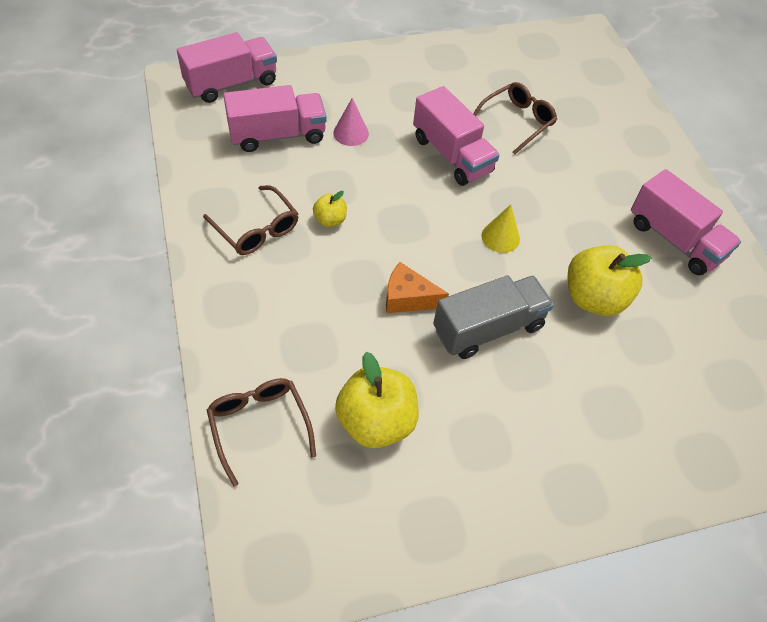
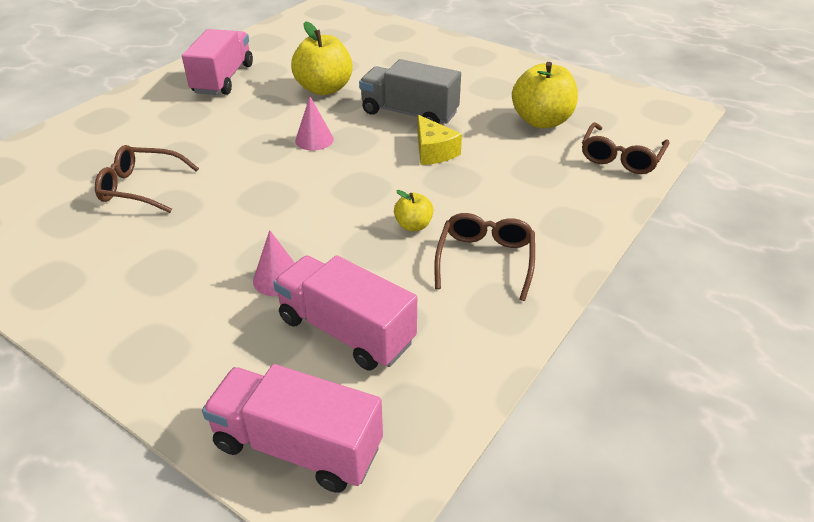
camera: 125 degrees left, 15 degrees down
(408, 298) = (433, 151): orange cheese -> yellow cheese
(451, 155) = (238, 202): pink truck -> none
(500, 237) = (314, 140): yellow cone -> pink cone

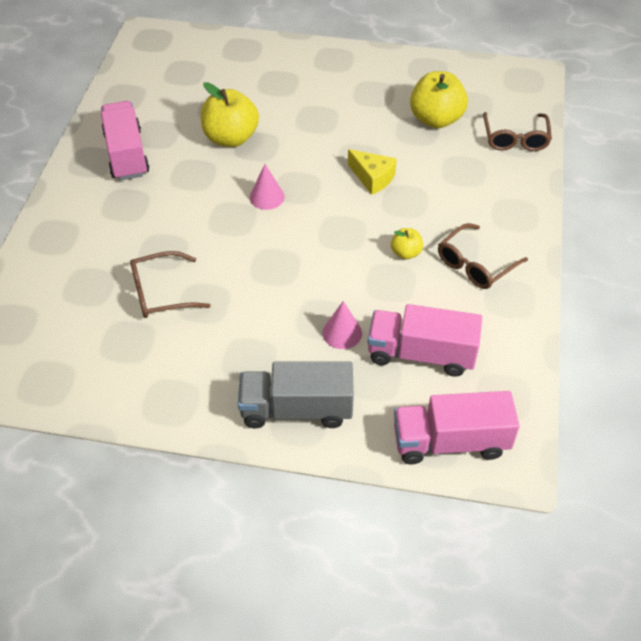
camera: 25 degrees left, 10 degrees up
(409, 113) = (325, 143): grey truck -> grey truck (296, 409)
(485, 260) = (475, 264): brown glasses -> brown glasses turned 120 degrees counterclockwise

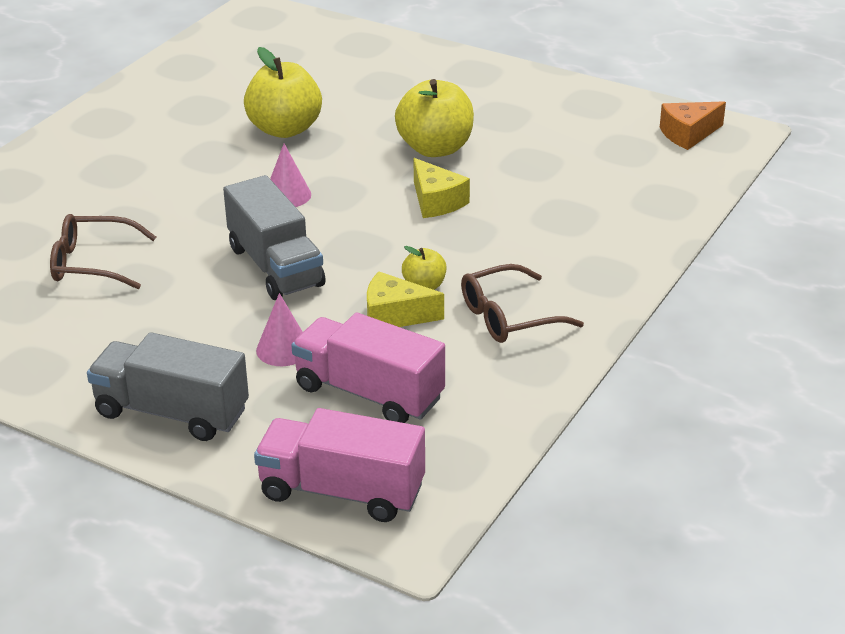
camera: 20 degrees right, 15 degrees down
(126, 154) = (148, 123): pink truck -> none
(295, 262) = (275, 266): none -> grey truck
(400, 283) = (395, 315): none -> yellow cheese
(436, 119) = (565, 157): yellow apple -> yellow apple (435, 148)
(504, 82) = (688, 134): none -> orange cheese
(515, 138) = (660, 196): brown glasses -> none

